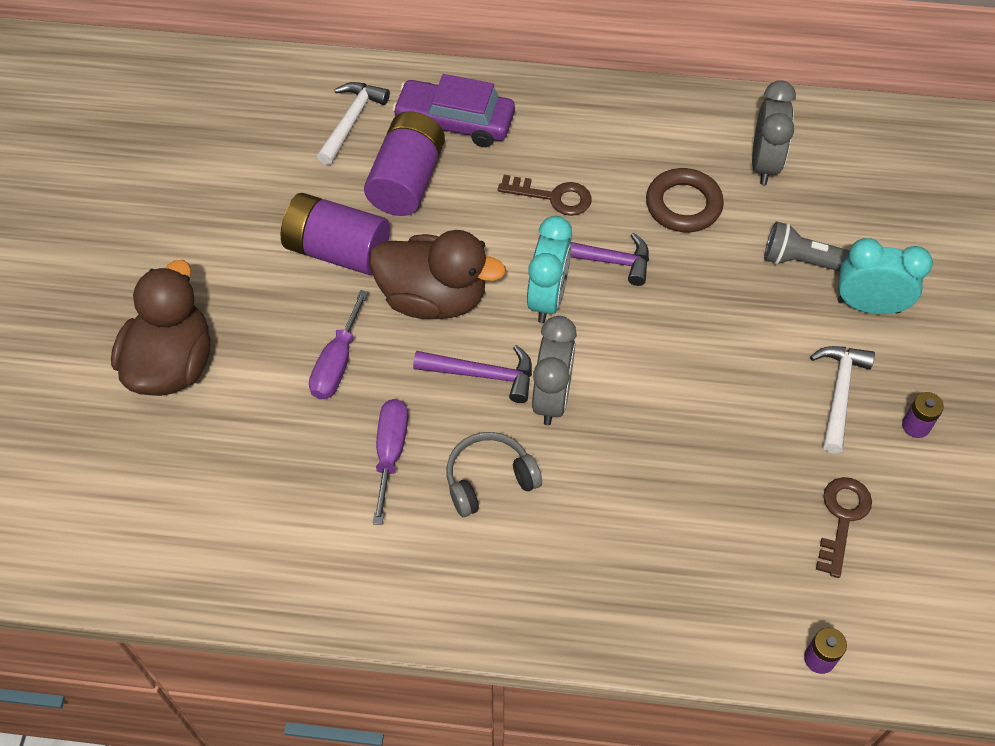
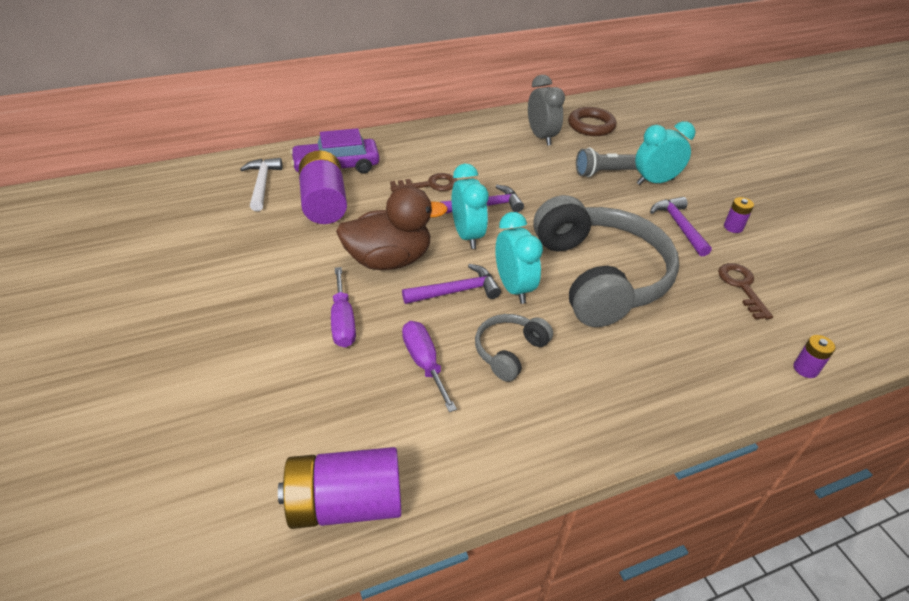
camera: 30 degrees left, 15 degrees down
(172, 364) = (201, 371): brown duck -> none
(337, 250) = (298, 255): purple battery -> purple battery (345, 504)
(551, 398) = (513, 288): grey clock -> turquoise clock
(668, 425) = (599, 276): none -> grey headphones
(683, 205) = (512, 167): brown ring -> brown ring (591, 126)
(839, 393) = (679, 226): white hammer -> purple hammer

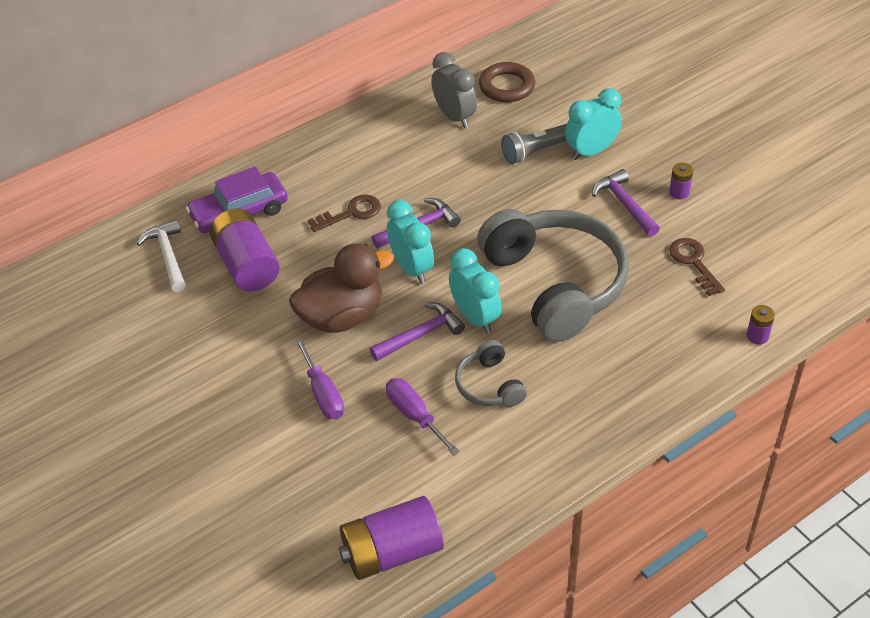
camera: 10 degrees left, 5 degrees up
(510, 352) = (489, 385): grey headphones -> grey headphones turned 45 degrees counterclockwise

